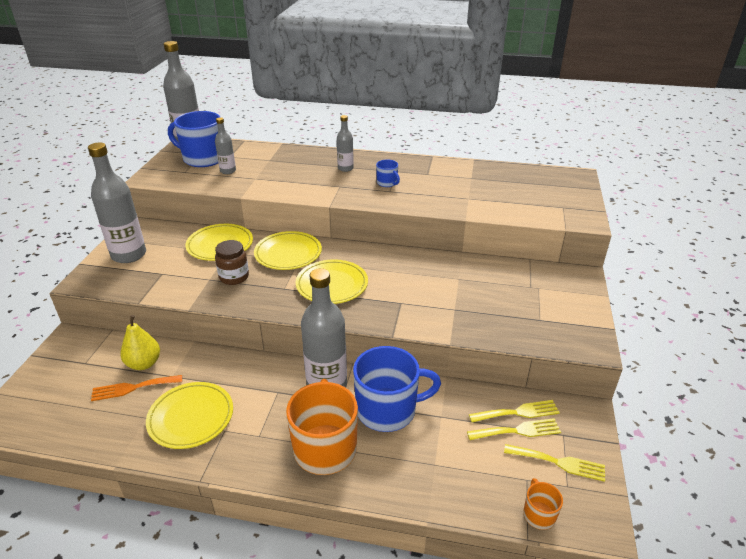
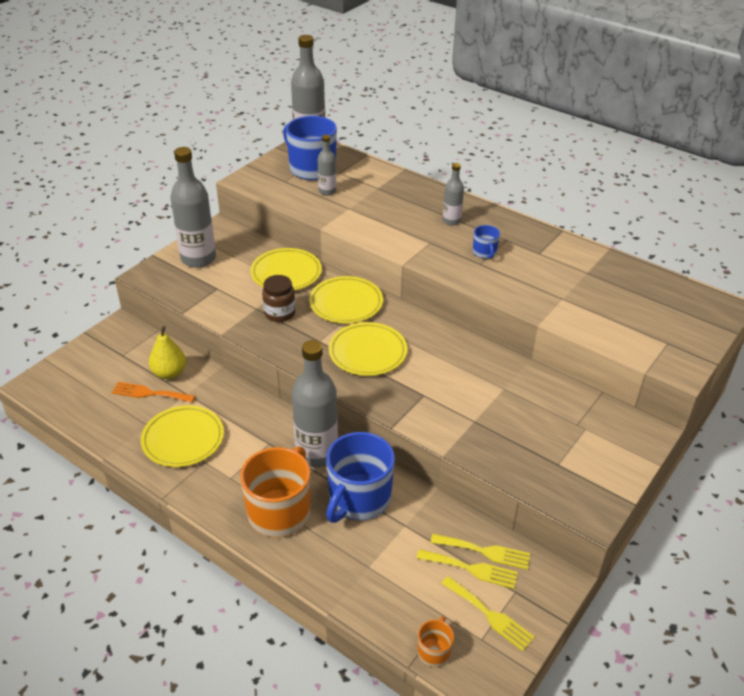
camera: 25 degrees right, 5 degrees up
(388, 410) = (358, 499): blue mug -> blue mug turned 105 degrees clockwise

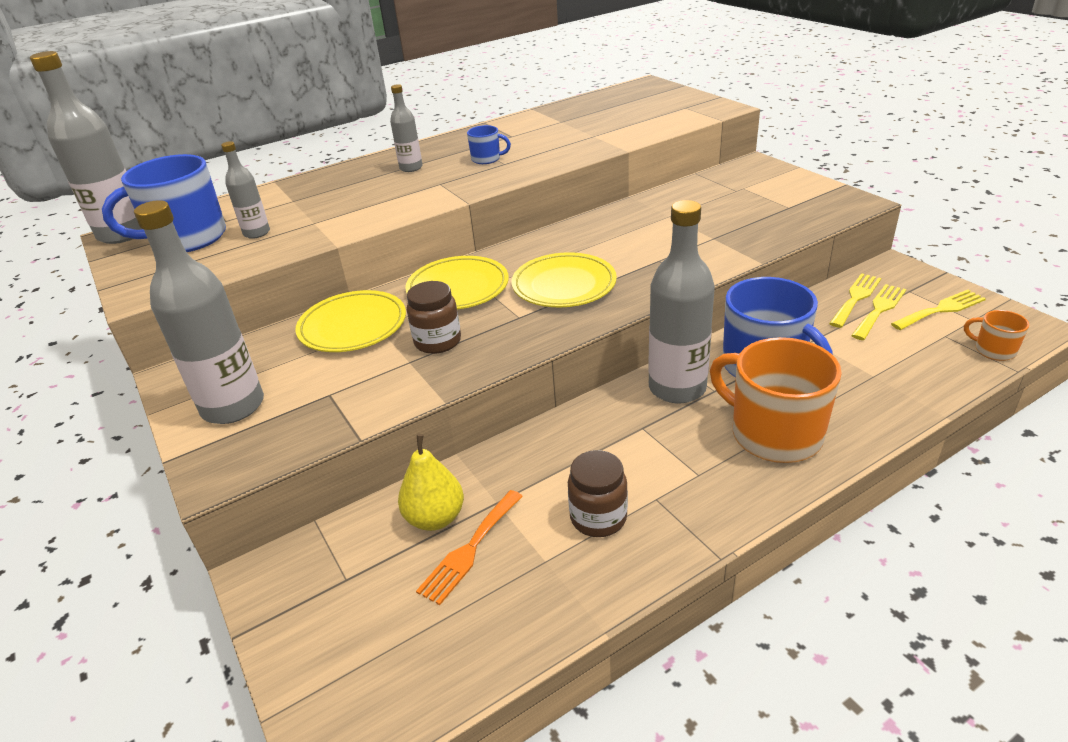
camera: 65 degrees left, 5 degrees down
(183, 439) = (598, 518): yellow plate -> brown jar

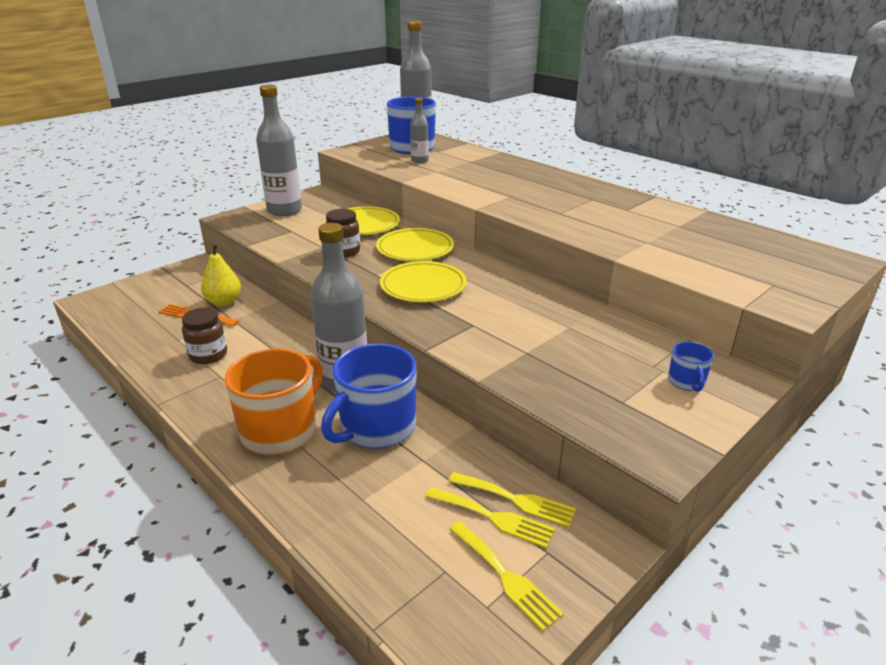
camera: 75 degrees right, 5 degrees down
(411, 168) = (537, 184): grey bottle -> none
(487, 159) = (566, 206): blue mug -> blue mug (686, 382)
(993, 350) = (416, 613): orange mug -> none

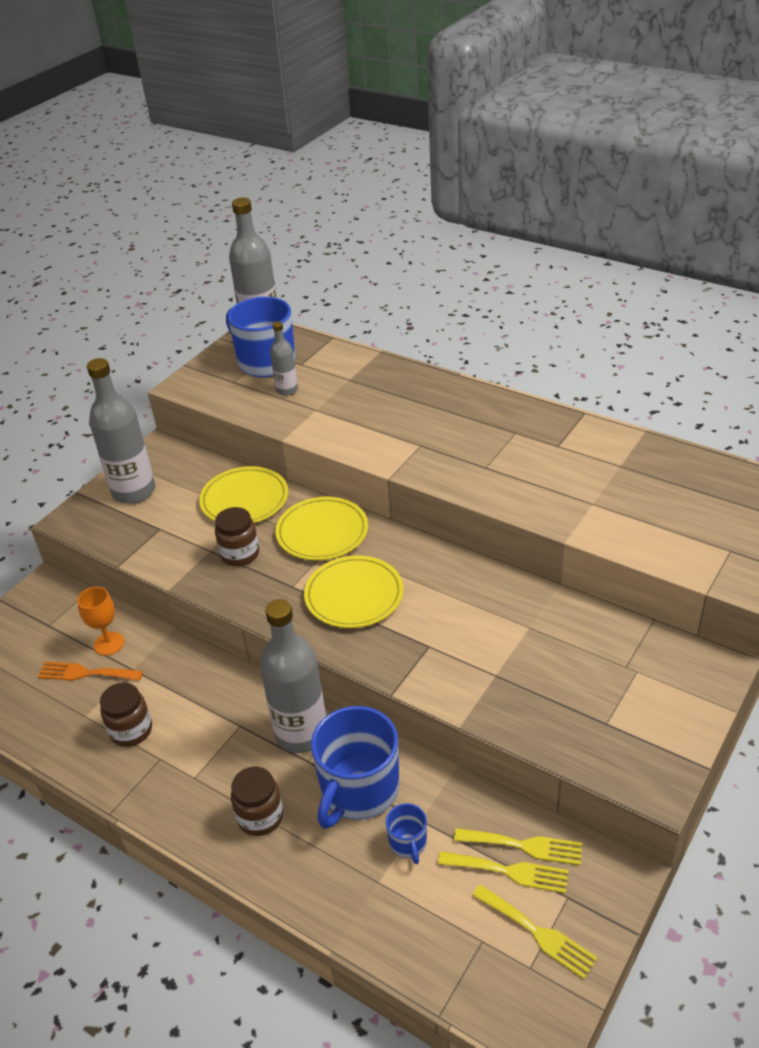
camera: 10 degrees left, 10 degrees up
(224, 302) = (109, 643): yellow pear -> orange goblet
(281, 430) = (260, 817): orange mug -> brown jar
(686, 382) = (662, 682): blue mug -> blue mug (408, 843)

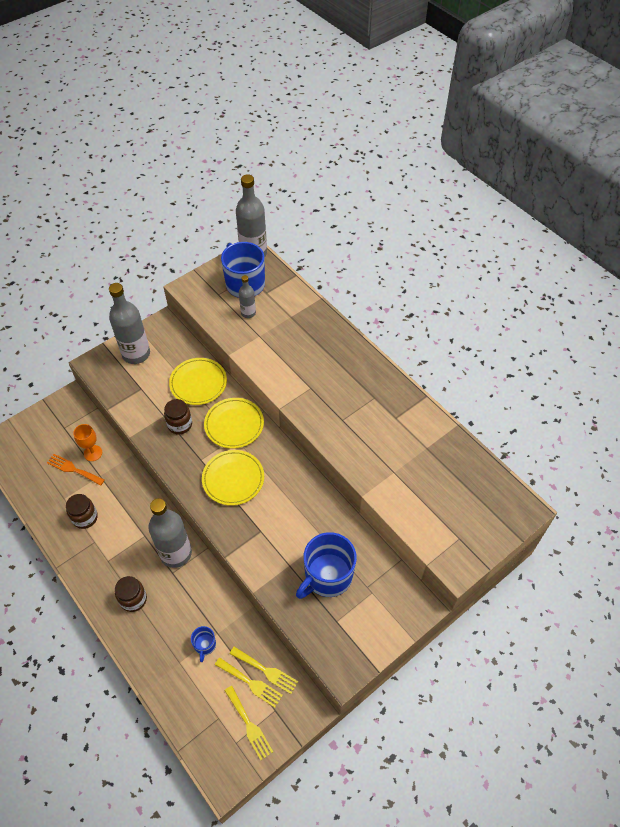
camera: 15 degrees right, 15 degrees up
(358, 790) = (192, 602): blue mug -> blue mug (327, 576)

